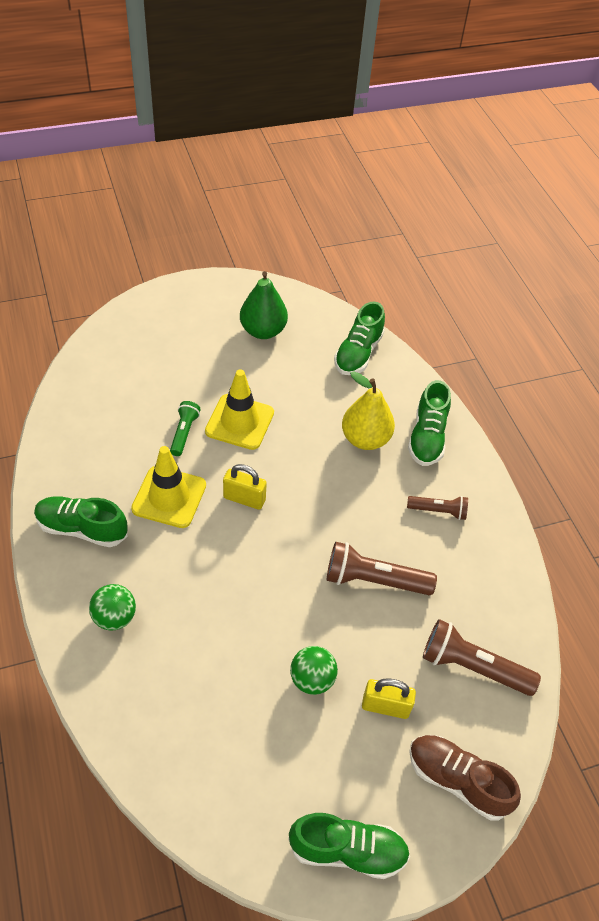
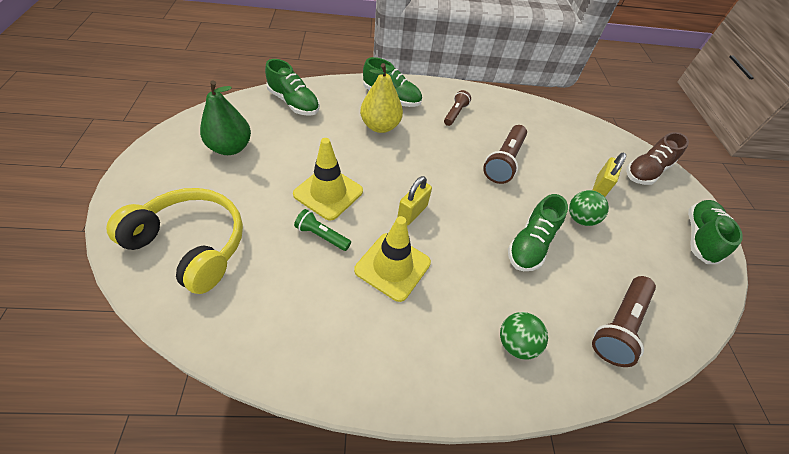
camera: 75 degrees left, 0 degrees up
(82, 528) = (407, 353): green shoe -> green shoe (530, 244)
(141, 350) = (191, 244): none -> yellow headphones
(472, 667) = (572, 139): brown flashlight -> brown flashlight (618, 325)

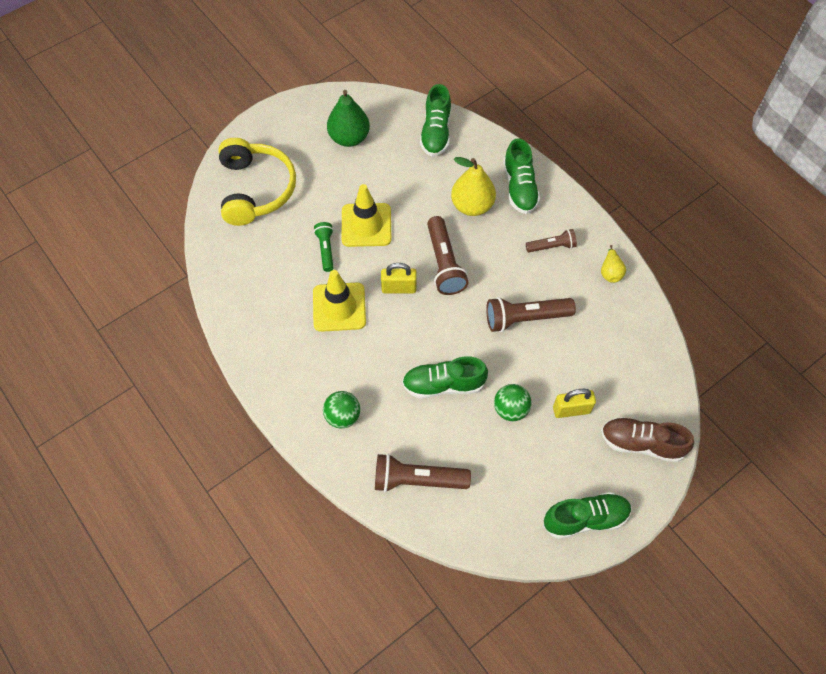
camera: 60 degrees right, 10 degrees up
(415, 172) = (444, 263): none -> brown flashlight
(500, 103) = (610, 272): none -> yellow pear

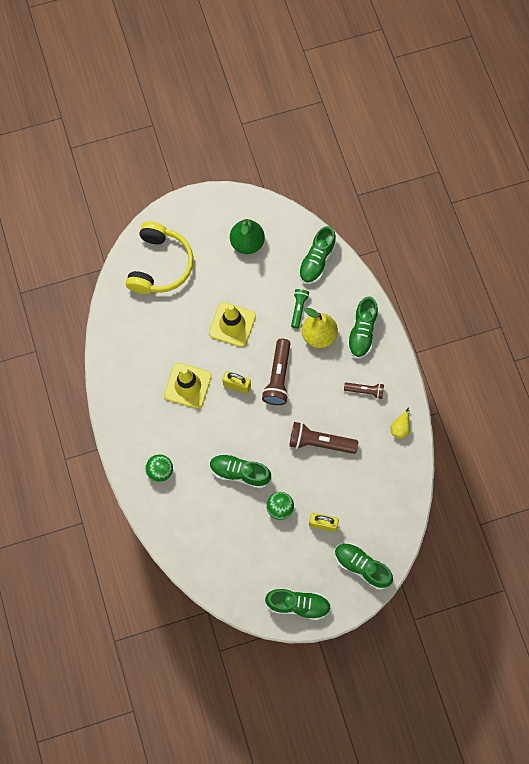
camera: 20 degrees right, 10 degrees up
(326, 249) = (195, 335): green flashlight -> green flashlight (298, 309)
(417, 480) = (194, 535): brown flashlight -> none
(641, 443) = (361, 566): brown shoe -> green shoe

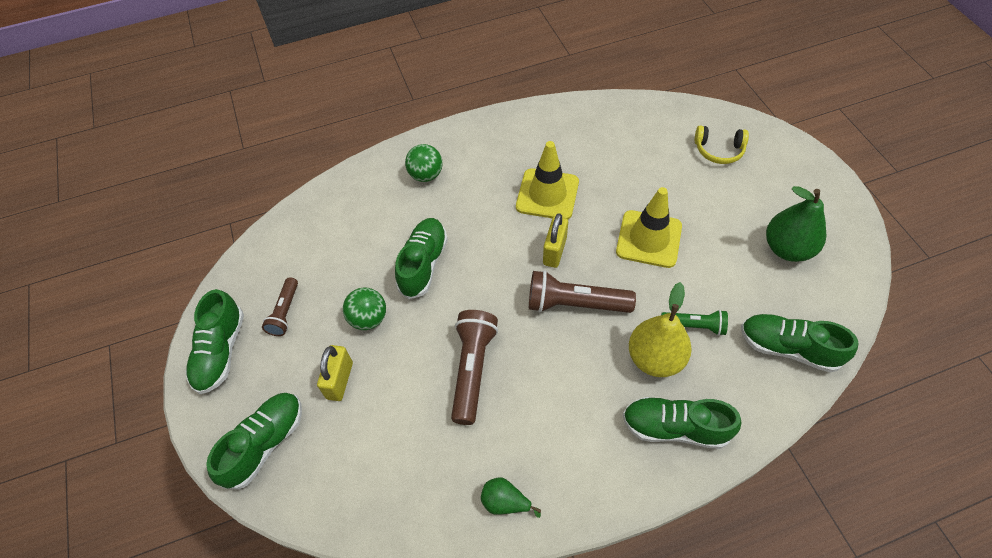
camera: 90 degrees right, 15 degrees down
(160, 265) = (718, 150): yellow headphones -> yellow headphones, size x0.51
(365, 391) = (567, 437): brown flashlight -> brown flashlight (285, 312)
(400, 427) = (505, 502): yellow pear -> green pear

